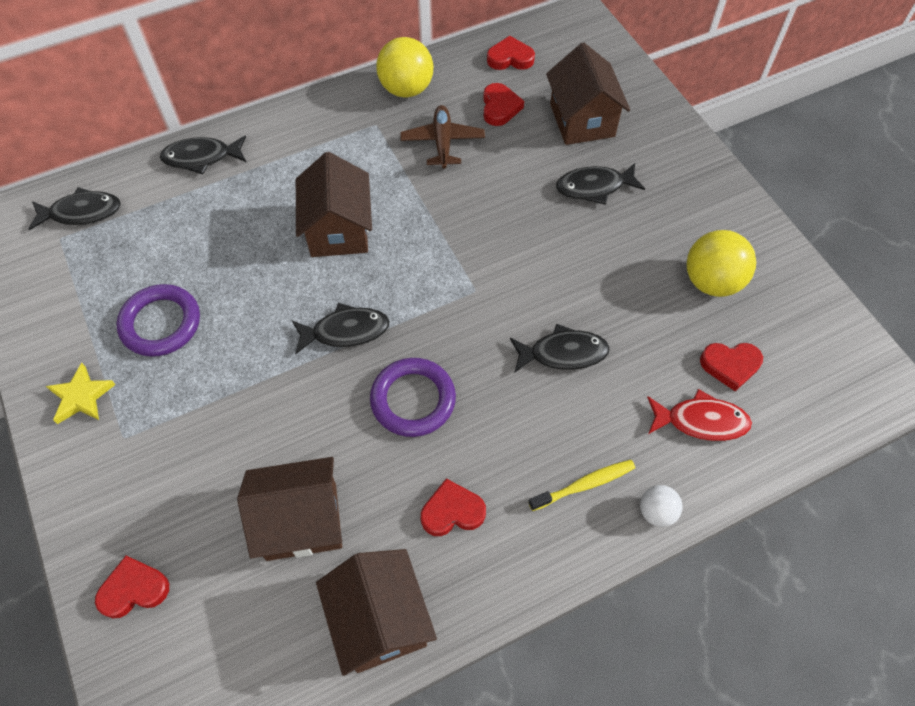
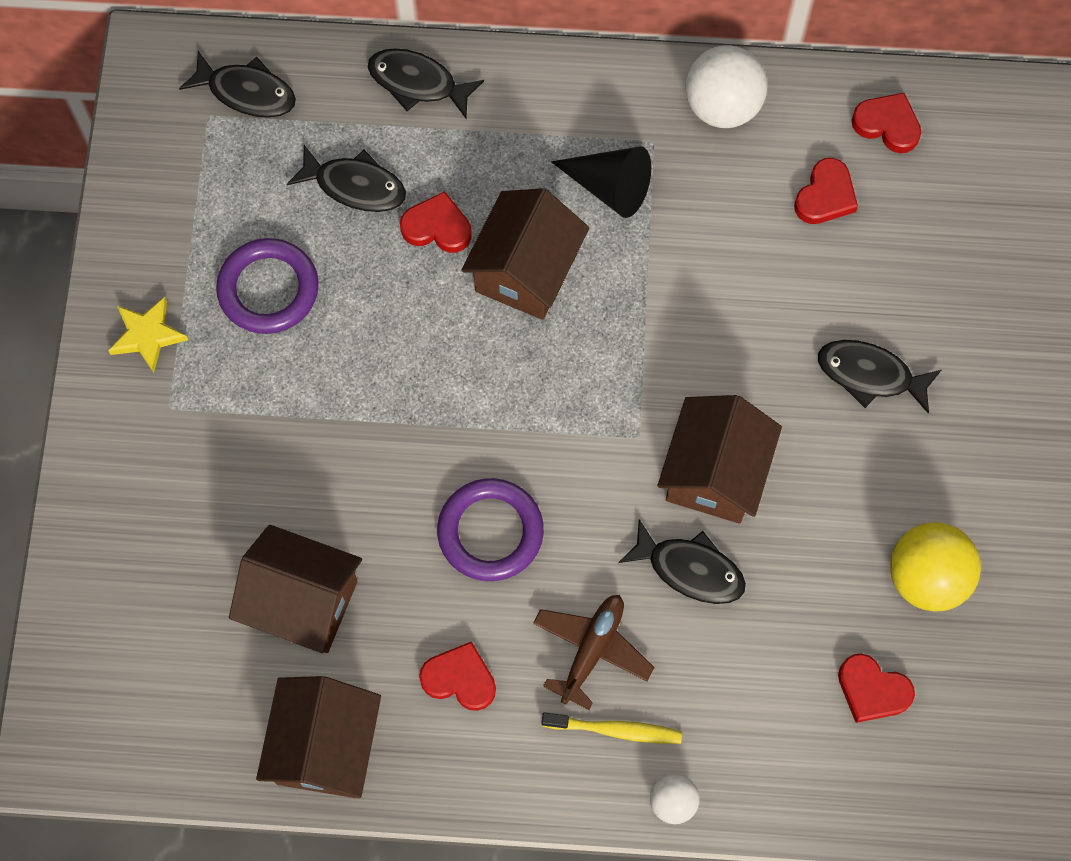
camera: 30 degrees right, 10 degrees up
(134, 589) = (108, 580): red heart -> red heart (437, 227)
(346, 331) = (463, 408): black fish -> black fish (355, 186)
(364, 160) = (609, 187): none -> black cone
(406, 89) = (722, 106): yellow ball -> white ball
(442, 142) = (721, 211): brown plane -> brown plane (592, 650)
(582, 120) = (919, 270): brown house -> brown house (714, 473)
(701, 421) = (792, 734): red fish -> none

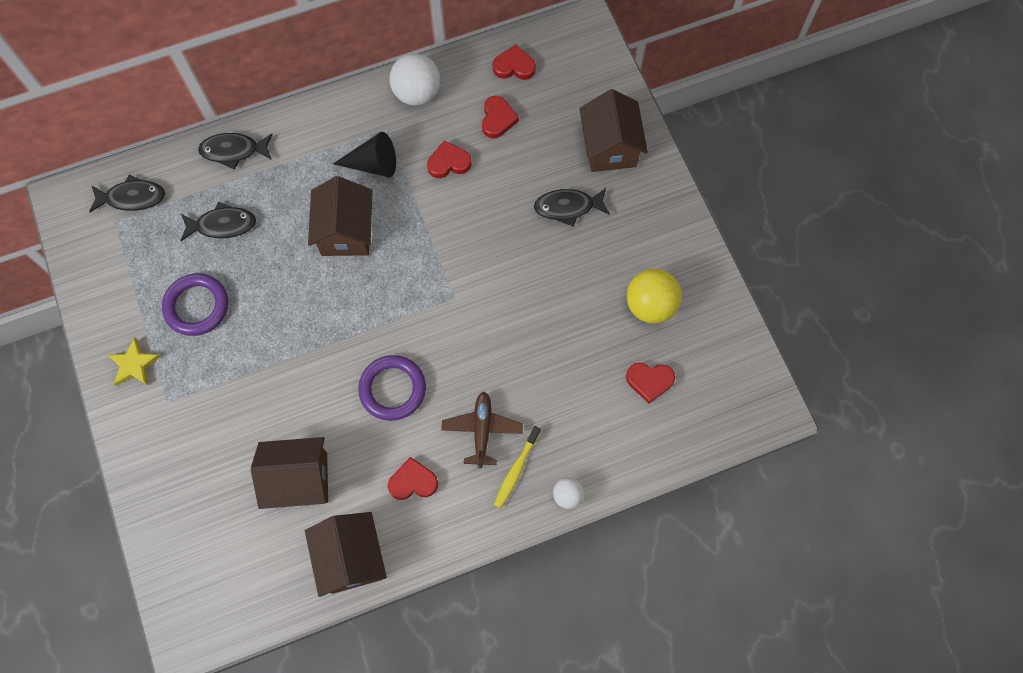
camera: 25 degrees left, 0 degrees up
(437, 227) = (282, 228): red heart -> red heart (449, 162)
(615, 730) = (516, 470): yellow toothbrush -> yellow toothbrush turned 135 degrees clockwise
(690, 569) = (517, 359): black fish -> none
(714, 473) = (506, 299): brown house -> brown house (610, 147)

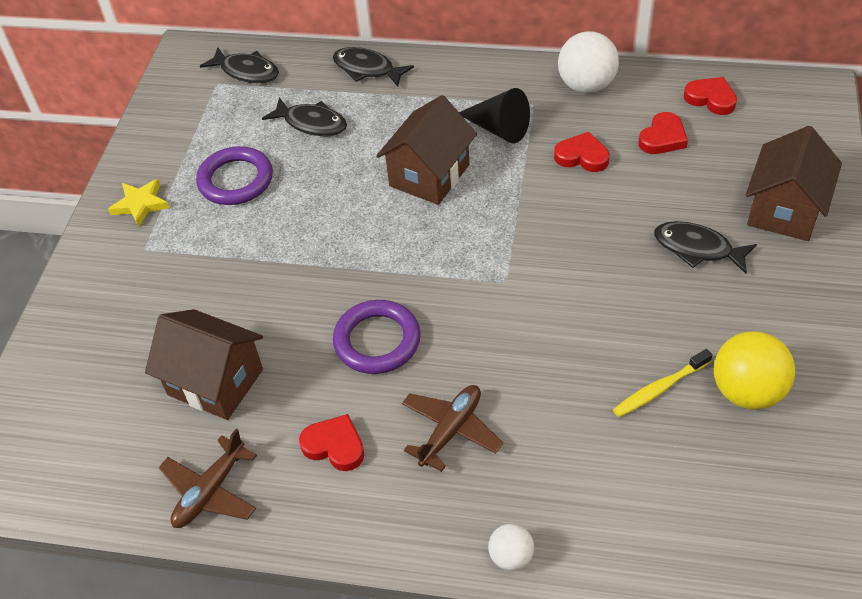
camera: 35 degrees right, 20 degrees down
(351, 558) = (210, 491): brown house -> brown plane
(516, 470) = (464, 494): yellow toothbrush -> yellow toothbrush (659, 388)
(649, 381) = (698, 476): red heart -> none

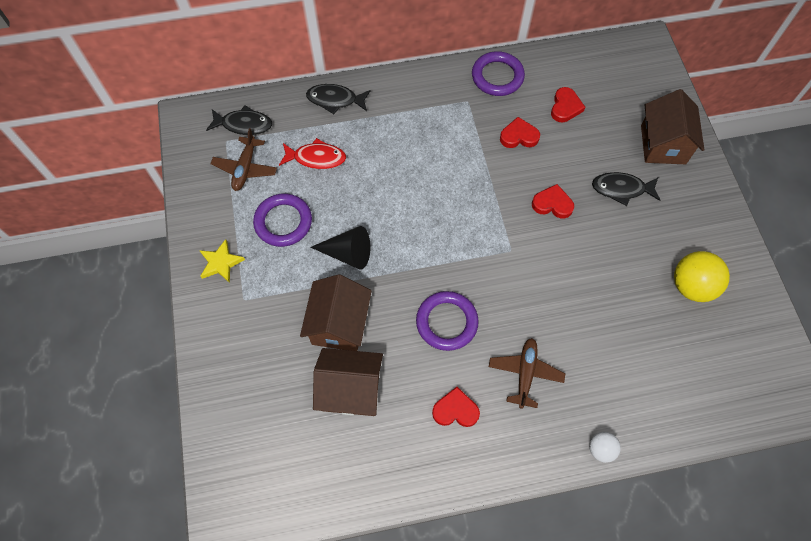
camera: 25 degrees left, 15 degrees up
(210, 491) = (389, 472): brown plane -> brown plane (245, 168)
(312, 123) = (316, 158): black fish -> red fish
(429, 175) = (422, 180): brown house -> brown house (339, 324)
(498, 129) = (452, 128): black cone -> black cone (348, 253)
(586, 86) = (497, 76): white ball -> purple ring
(659, 388) = (640, 300): yellow toothbrush -> none
(711, 99) = (583, 67): red heart -> red heart (552, 204)

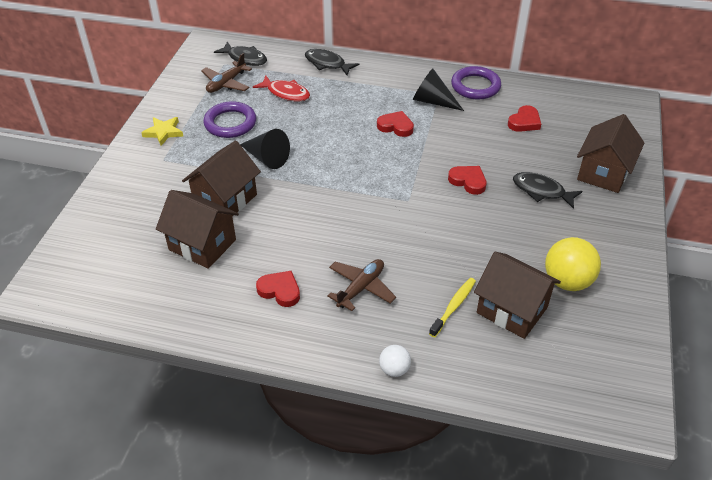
camera: 25 degrees right, 20 degrees down
(446, 322) = (316, 229): purple ring -> none
(467, 113) = (433, 101): none -> black cone
(519, 136) = (468, 128): red heart -> red heart (396, 126)
(614, 357) = (453, 307): none -> yellow toothbrush
(662, 339) = (512, 310): none -> brown house

